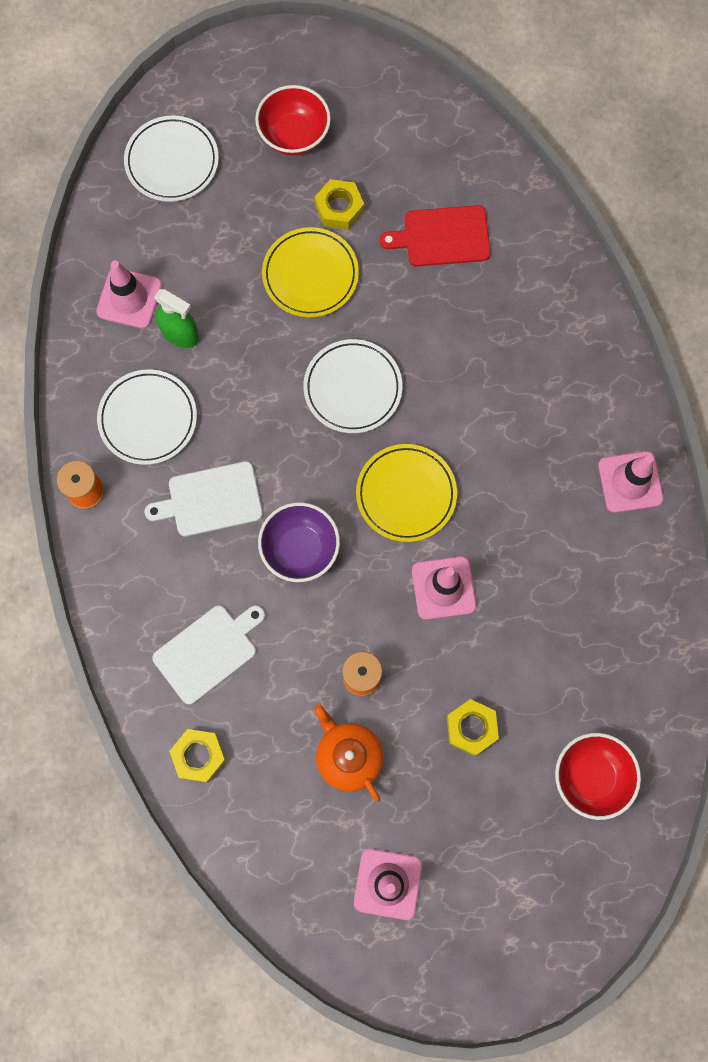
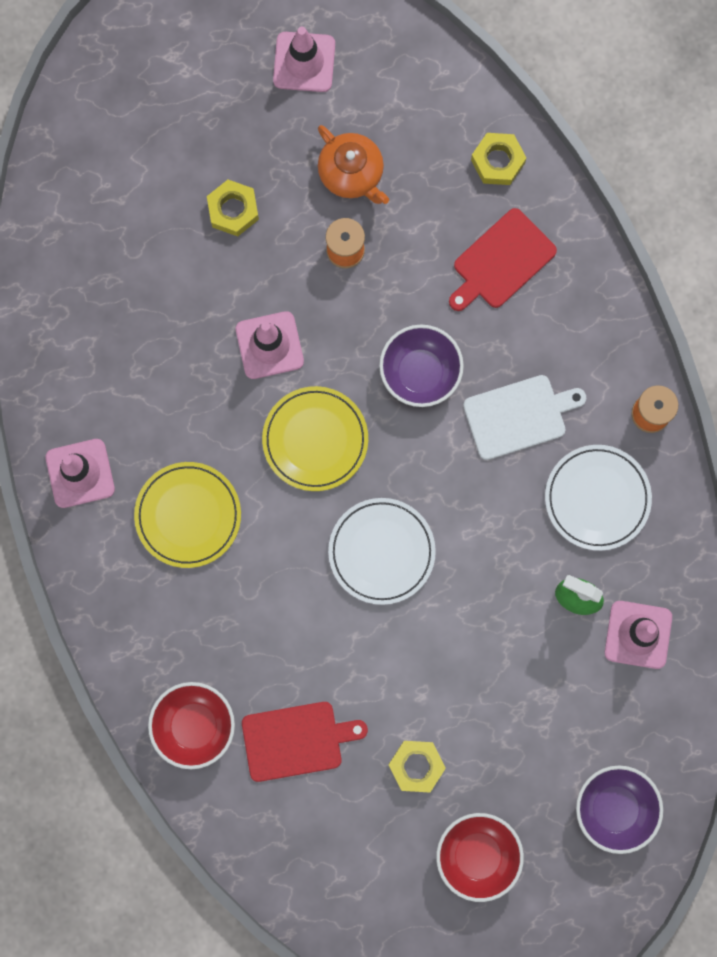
camera: 175 degrees right, 5 degrees up
(172, 162) = (614, 808): white plate -> purple bowl
(208, 651) = (501, 261): white cutting board -> red cutting board
(310, 275) = (441, 680): yellow plate -> yellow plate (188, 515)
(591, 777) = (114, 174): red bowl -> red bowl (194, 726)

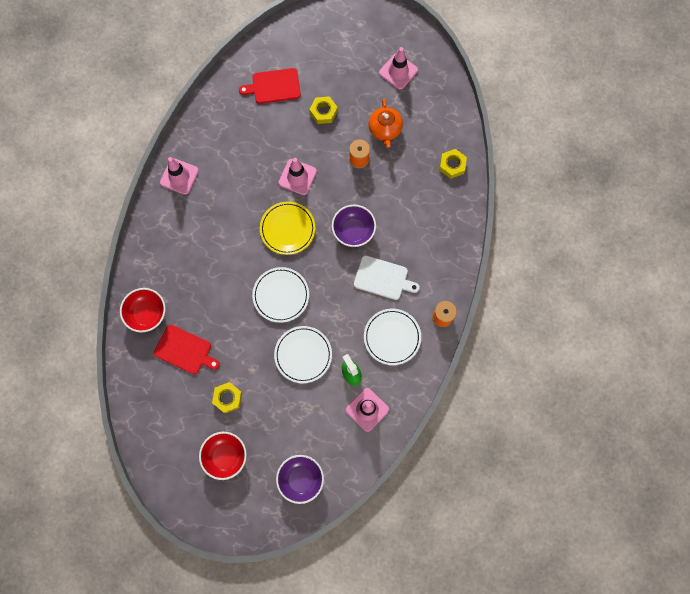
camera: 35 degrees right, 5 degrees down
(188, 515) = (210, 224): yellow plate -> none
(482, 620) = (303, 355): none -> white plate
(501, 261) = (423, 208): red cutting board -> red cutting board (274, 86)

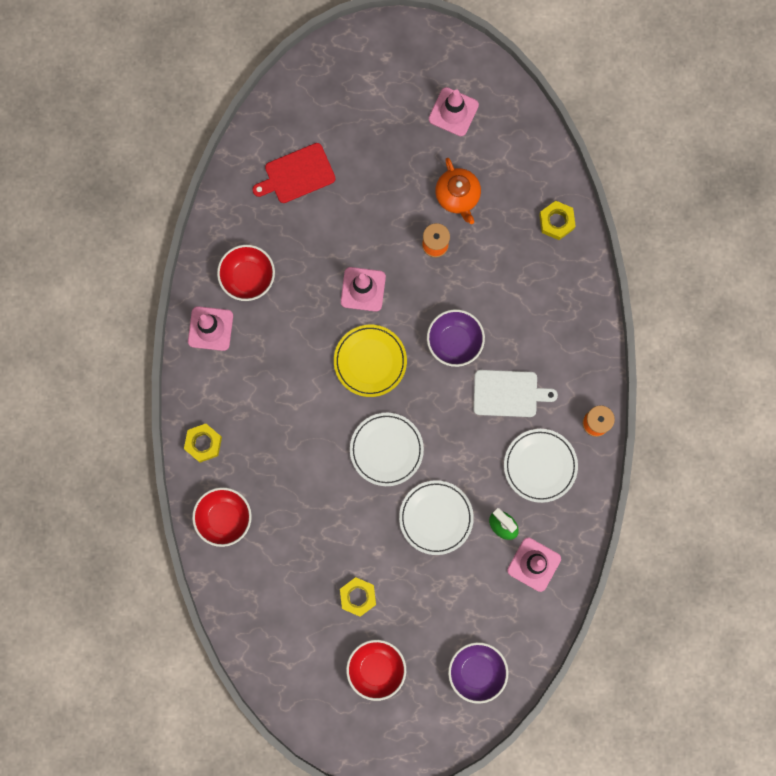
camera: 15 degrees left, 5 degrees up
(185, 350) = (286, 551): red cutting board -> none
(217, 148) = (248, 278): none -> red bowl
(323, 112) = (371, 193): yellow nut -> yellow nut (203, 443)

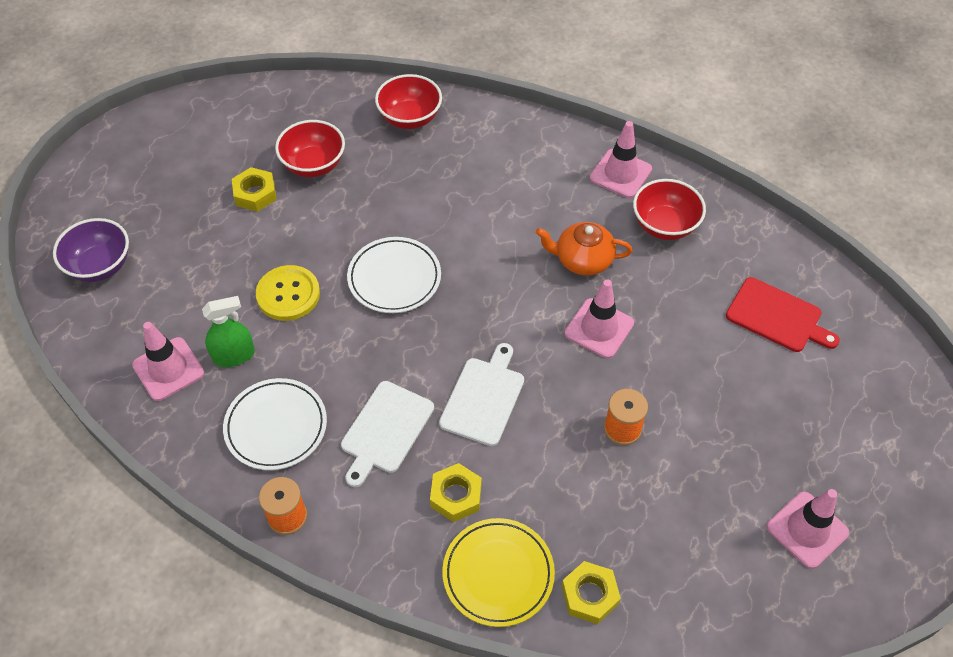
camera: 115 degrees right, 25 degrees down
(203, 443) = (497, 127): yellow nut -> yellow nut (456, 496)
(297, 174) = (777, 316): red cutting board -> red cutting board turned 120 degrees clockwise
(370, 361) = (506, 302): yellow plate -> yellow plate (498, 574)
(376, 669) = (173, 182): red bowl -> red bowl (313, 164)
(436, 517) = (288, 294): white plate -> yellow button
(454, 342) = (483, 398): purple bowl -> white cutting board
(457, 196) = (679, 483): orange teapot -> orange teapot (582, 260)

